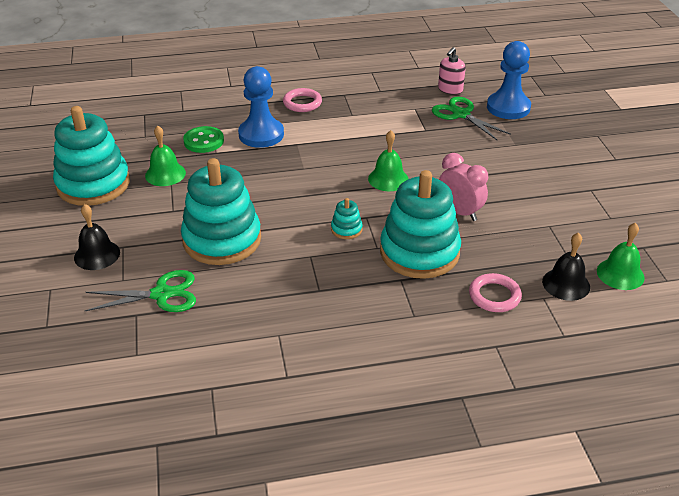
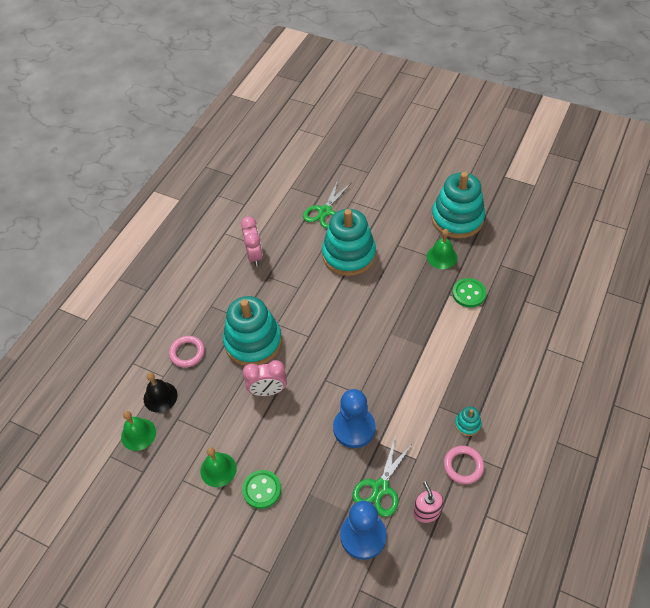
camera: 130 degrees right, 15 degrees up
(97, 255) = (382, 198): black bell -> none
(261, 135) = (453, 331): blue pawn -> blue pawn (354, 428)
(298, 320) = (254, 256): none -> pink clock
(302, 103) = (482, 382): pink ring -> pink ring (463, 466)
(346, 229) = (306, 318): turquoise stacking toy -> turquoise stacking toy (467, 424)
(388, 179) = (337, 374): green bell -> green bell (218, 469)
(461, 114) = (380, 487): green scissors -> green scissors turned 120 degrees clockwise
(549, 169) = (262, 490): none -> green button

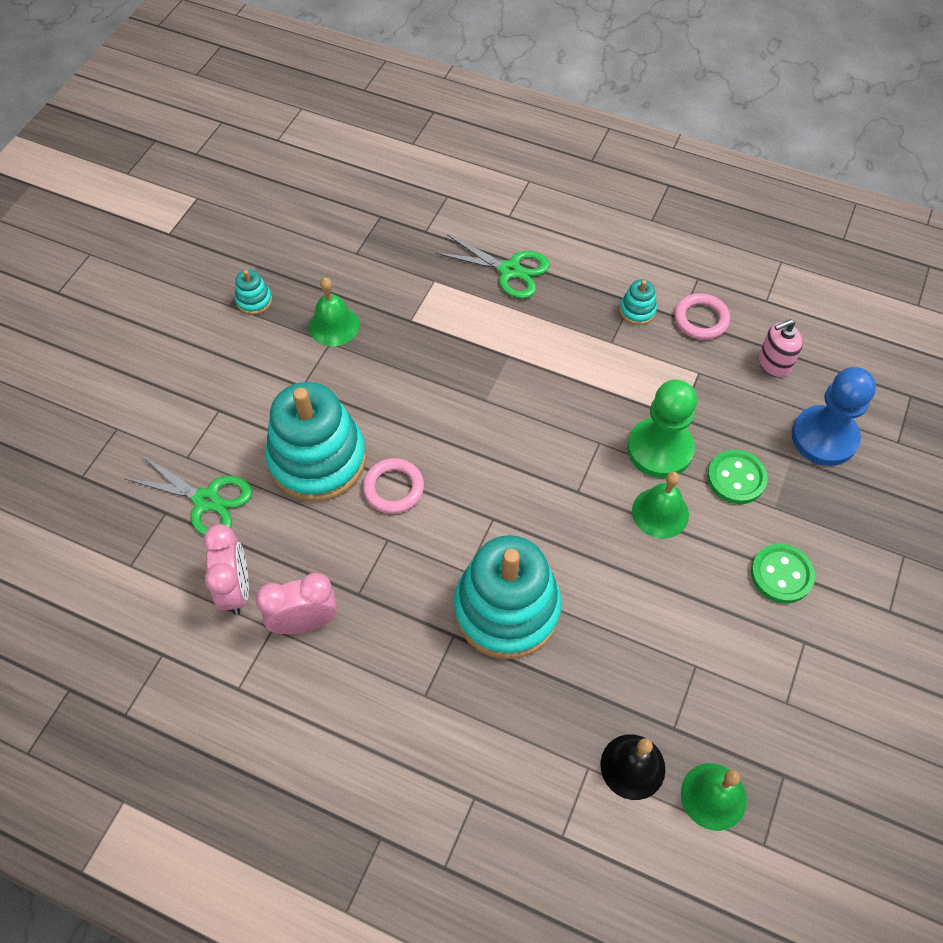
camera: 95 degrees left, 5 degrees up
(187, 353) = (534, 727): pink ring -> pink ring (393, 488)
(218, 469) = (759, 645): green bell -> green bell (660, 512)
(268, 391) = (605, 577): pink clock -> pink clock (236, 589)
(354, 428) = (660, 449): blue pawn -> green pawn
(380, 487) = (749, 416): green scissors -> green scissors (509, 270)
(457, 219) = (254, 300): turquoise stacking toy -> turquoise stacking toy, size x0.41
(469, 294) = (410, 295): green button -> green button (736, 478)

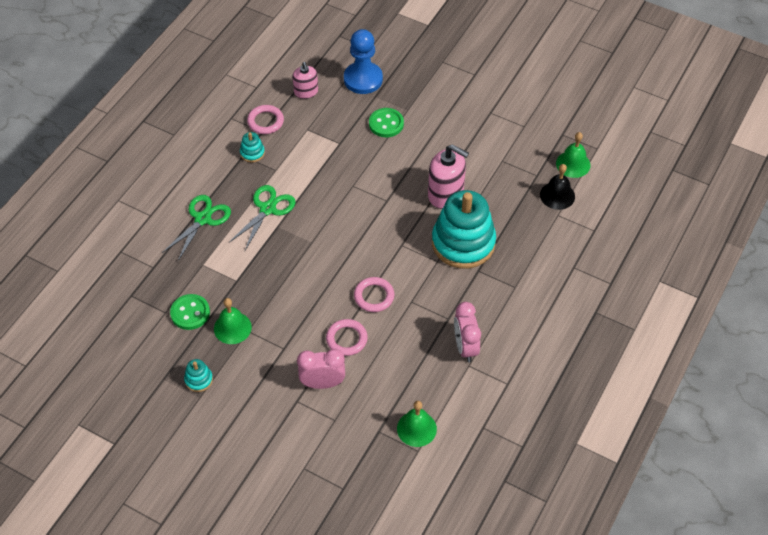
camera: 85 degrees left, 5 degrees down
(206, 500) = (371, 406): green scissors -> green scissors (267, 209)
(236, 589) = (440, 386): pink clock -> pink clock (322, 383)
(317, 459) = (346, 339): turquoise stacking toy -> pink ring
(604, 577) = (445, 194): none -> pink soap dispenser
(660, 449) = (361, 156): green pawn -> none
(660, 512) = (405, 162): green bell -> green bell (416, 428)
(781, 574) = (450, 115): green button -> green button (190, 313)

